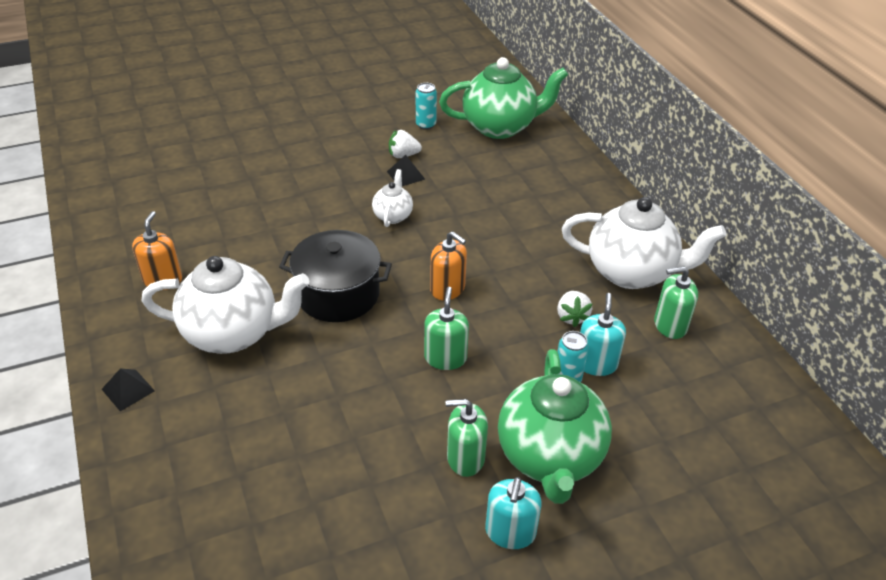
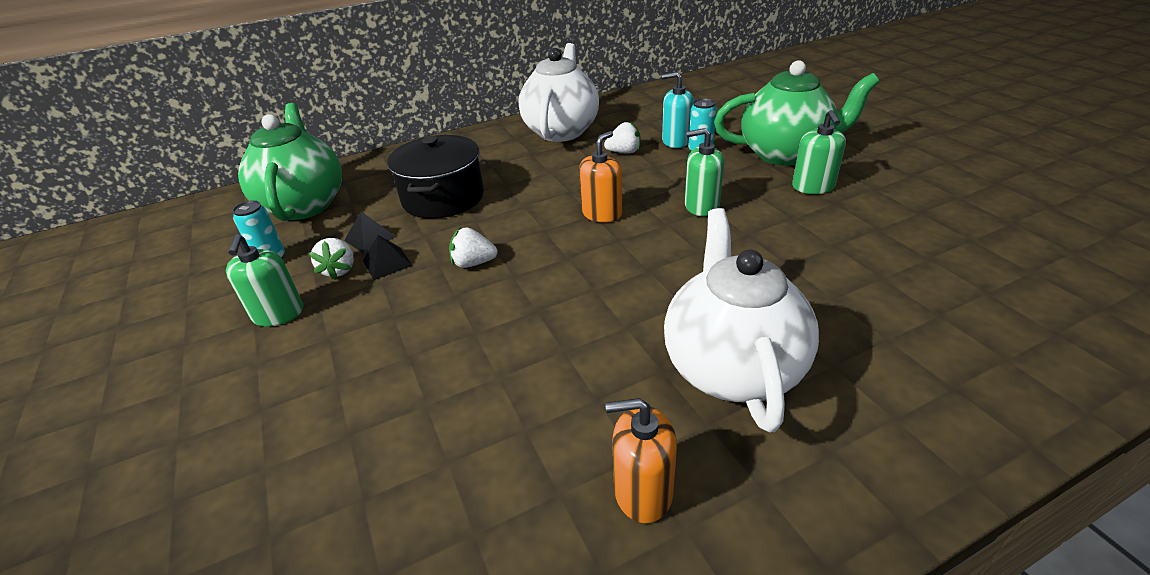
camera: 90 degrees left, 5 degrees down
(128, 390) = (897, 462): black pyramid -> black pyramid (370, 238)
(338, 294) = (628, 286): black pot -> black pot (443, 198)
(393, 216) = (473, 263): white teapot -> white strawberry
(510, 532) = (868, 164): turquoise soap dispenser -> none
(670, 325) = (621, 117): green soap dispenser -> green soap dispenser (278, 314)

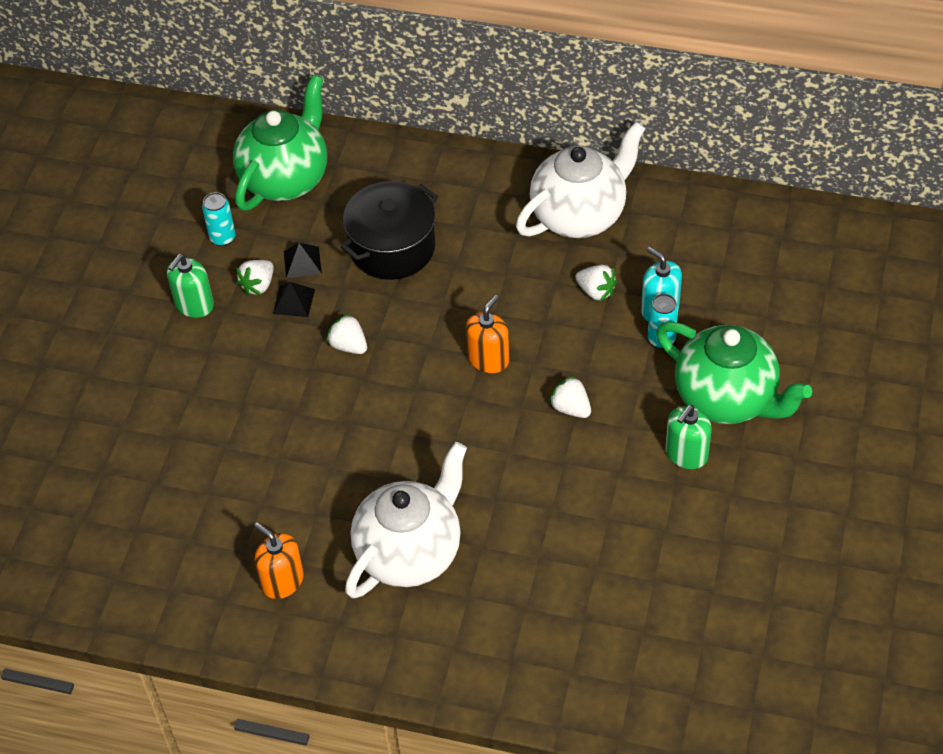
camera: 40 degrees right, 15 degrees up
(602, 213) = (488, 359): orange soap dispenser -> orange soap dispenser turned 45 degrees counterclockwise
(701, 206) = (570, 408): green soap dispenser -> white strawberry

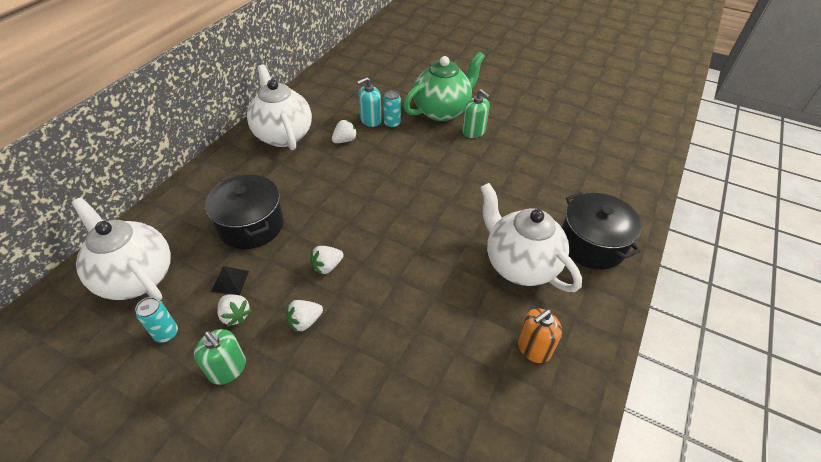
camera: 80 degrees left, 5 degrees down
(286, 179) = (136, 277): green teapot -> white teapot
(294, 301) = (266, 293): black pyramid -> none
(475, 640) = (592, 244): none -> black pot
(488, 359) = (374, 195): orange soap dispenser -> none
(570, 408) = (427, 167): white strawberry -> white strawberry (305, 321)

